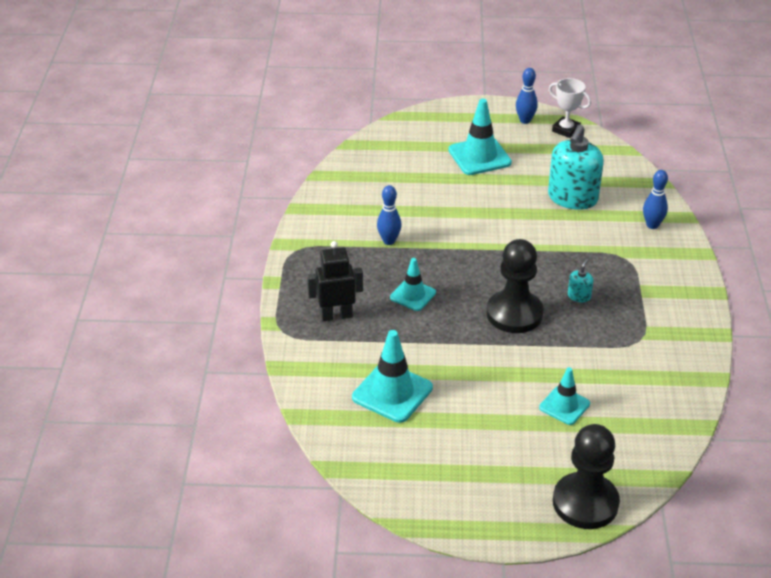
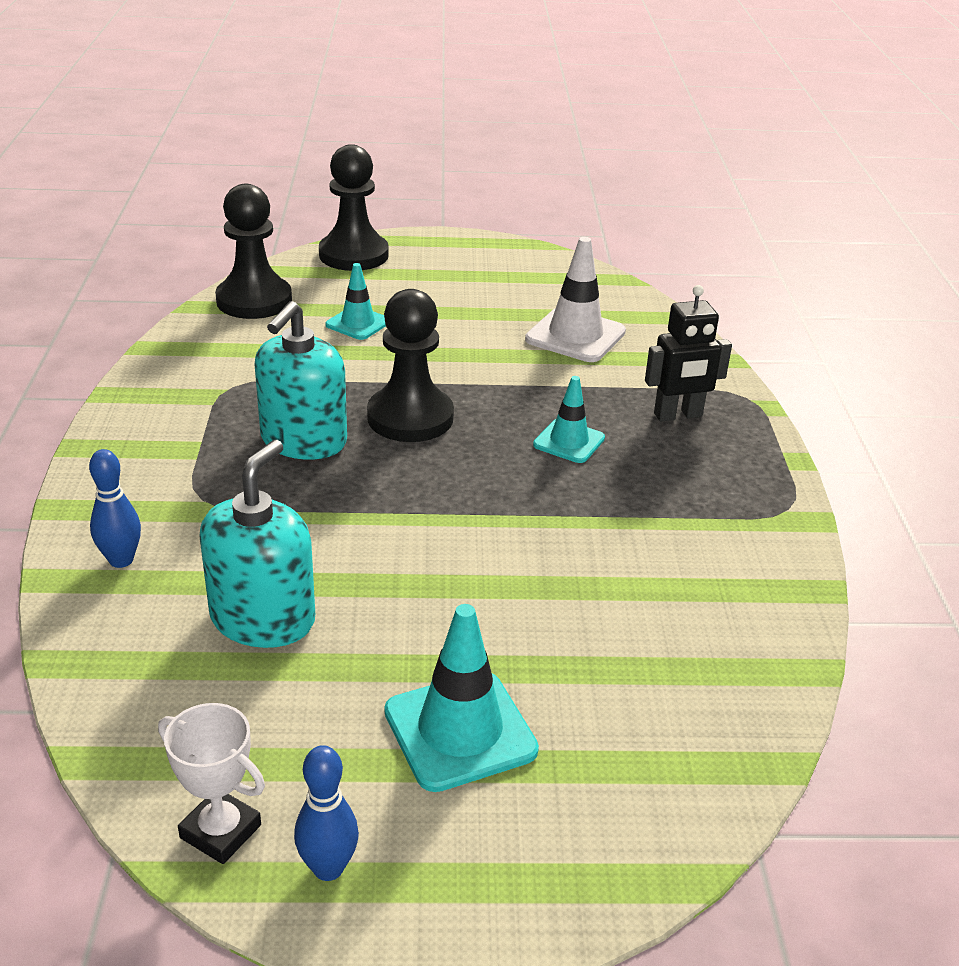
camera: 175 degrees right, 5 degrees down
(389, 241) = (628, 526): blue bowling pin -> none
(392, 393) = (575, 336): turquoise traffic cone -> white traffic cone
(579, 296) = (303, 441): turquoise soap dispenser -> turquoise soap dispenser, size x2.34
(655, 433) = (254, 300): none -> black pawn

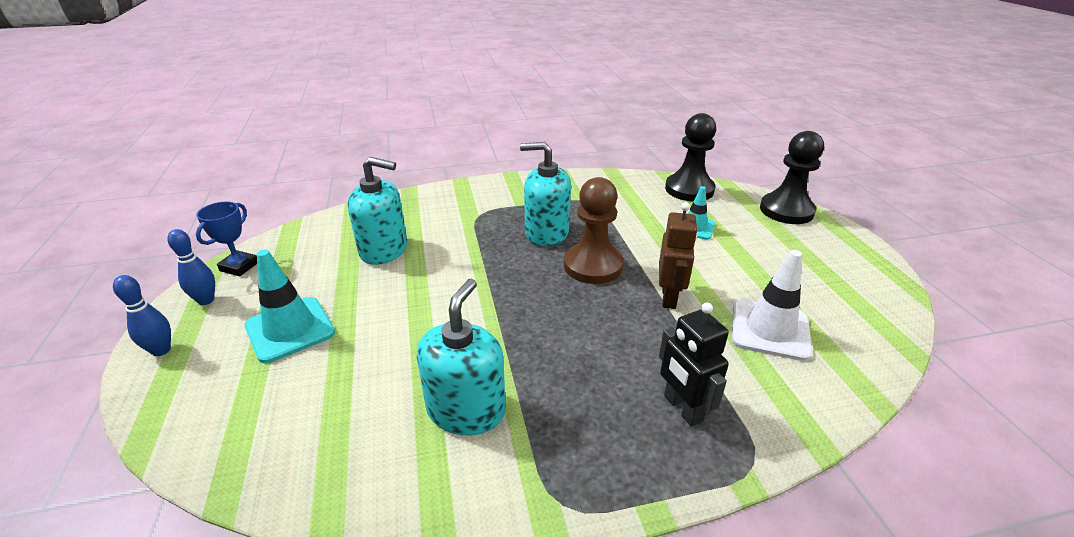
camera: 80 degrees right, 0 degrees up
(121, 560) = (425, 204): blue bowling pin -> blue bowling pin (161, 350)
(220, 831) = (239, 266): white trophy -> blue trophy
(410, 417) = (593, 265): black pawn -> brown pawn
(500, 379) = (669, 297): none -> brown robot
(569, 441) = (602, 342): turquoise traffic cone -> none
(661, 557) = (466, 410): none -> turquoise soap dispenser

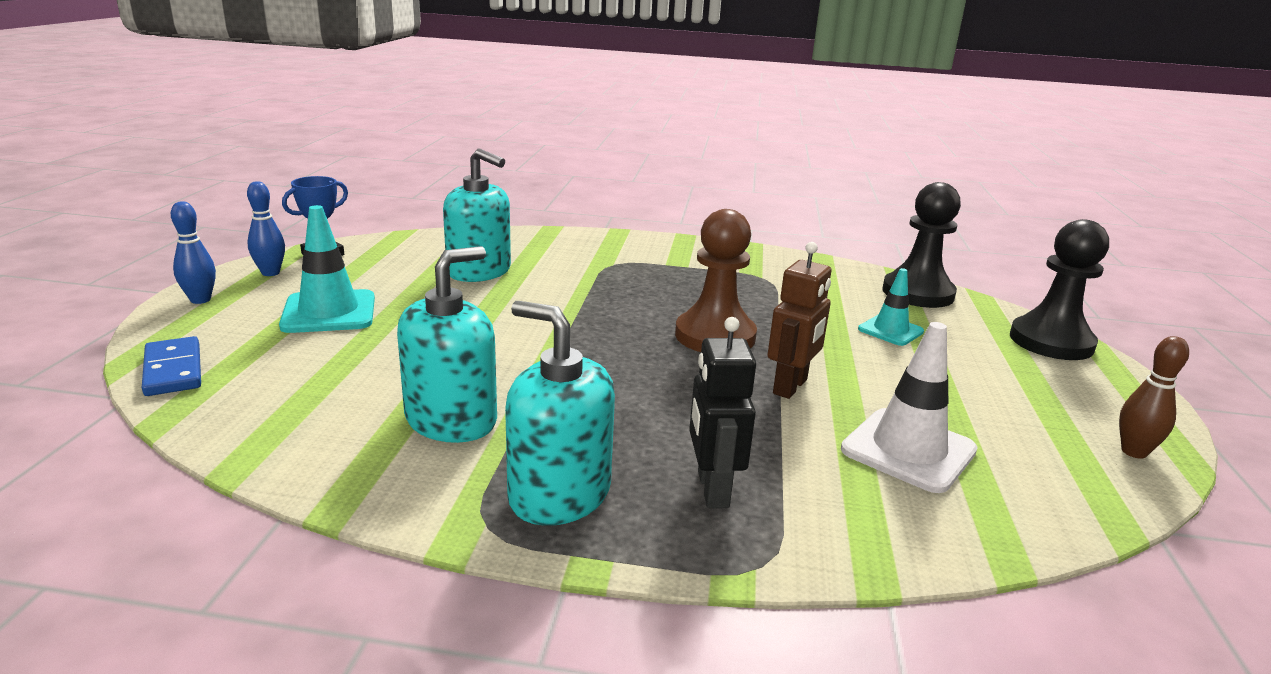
camera: 20 degrees right, 10 degrees down
(193, 439) = (173, 370): none -> blue domino
(546, 233) = (682, 295): turquoise soap dispenser -> turquoise soap dispenser (559, 494)
(881, 288) = (1134, 452): none -> brown bowling pin

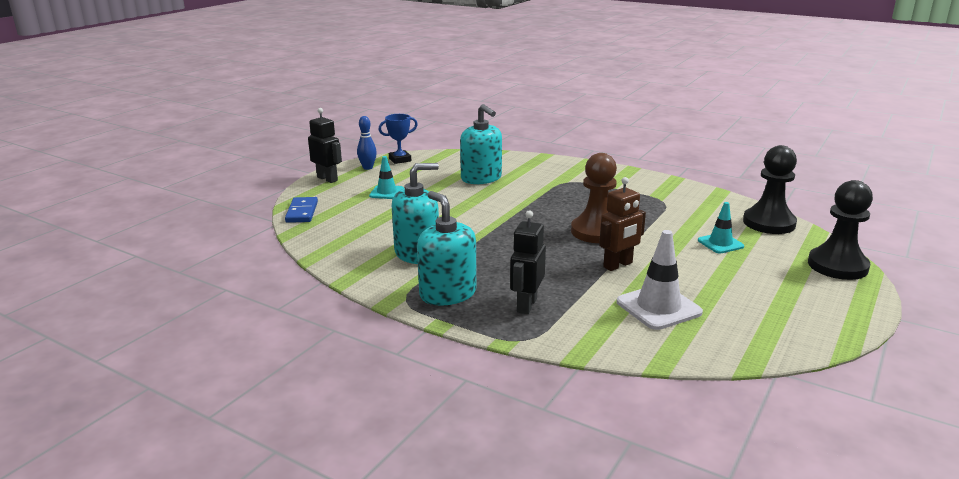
camera: 25 degrees right, 0 degrees up
(200, 300) = (327, 179): blue bowling pin -> black robot
(329, 312) = (386, 192): turquoise traffic cone -> turquoise traffic cone, size x0.62
(1134, 452) = (813, 333): brown bowling pin -> none

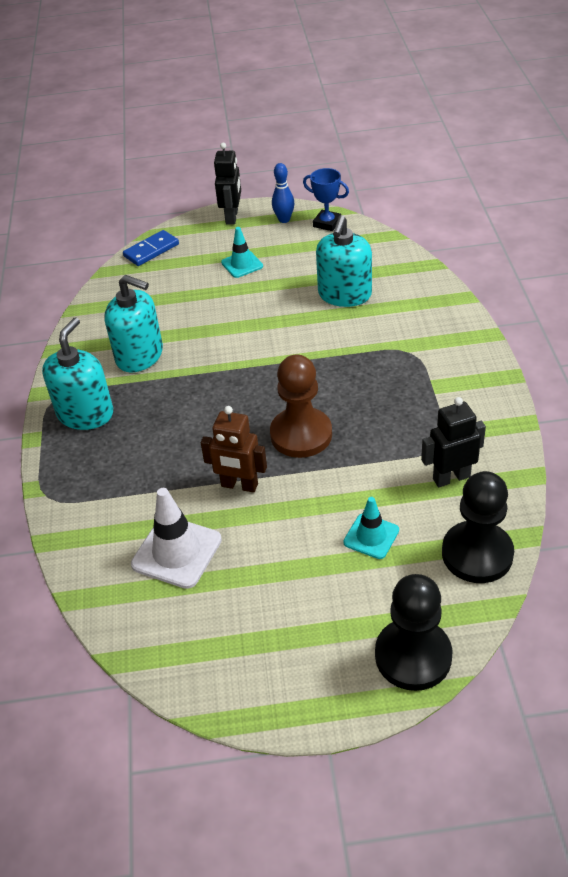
camera: 55 degrees right, 20 degrees up
(526, 305) = (106, 468): black robot -> black robot (451, 477)

